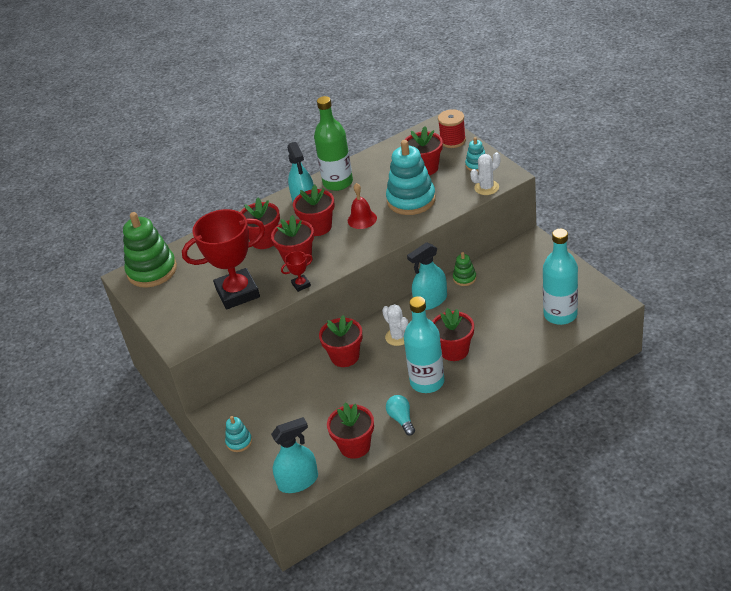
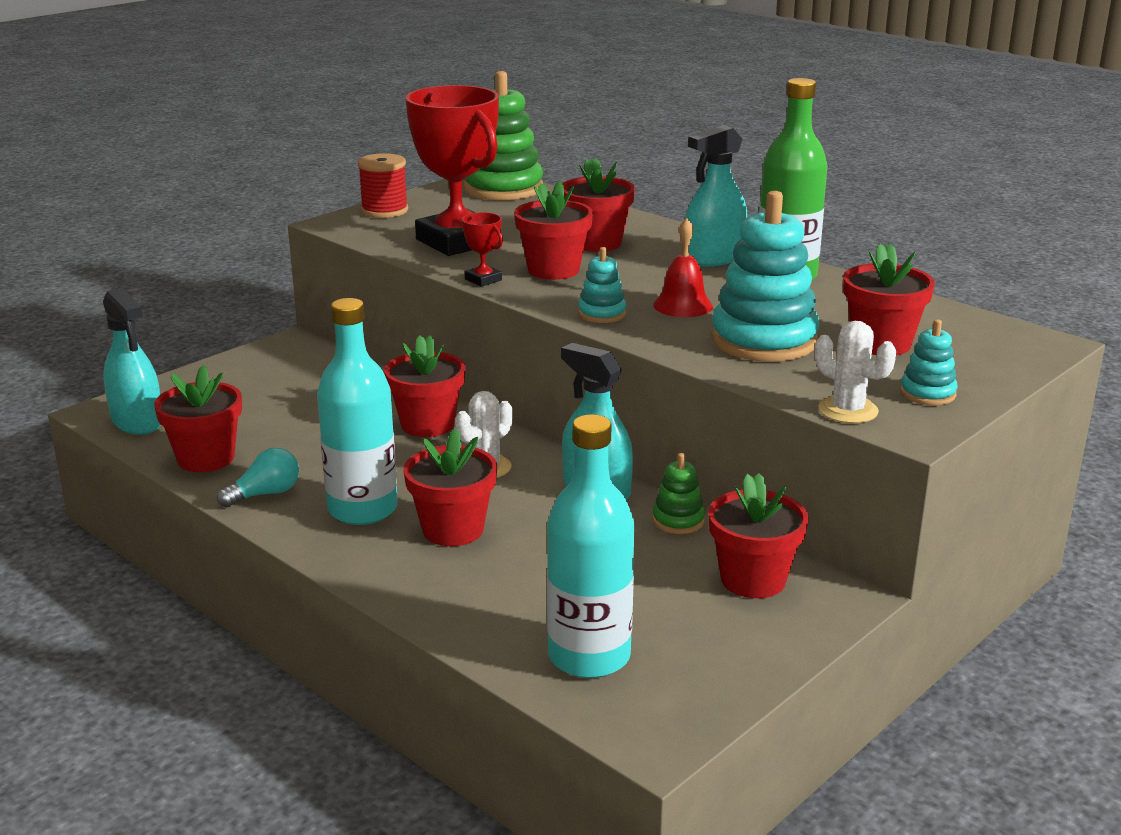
camera: 70 degrees right, 15 degrees down
(239, 442) = (232, 367): turquoise stacking toy -> turquoise stacking toy (602, 314)
(318, 227) = (646, 275): red flower pot -> red flower pot (753, 580)
(453, 140) = (1001, 362): red spool -> red spool (384, 210)

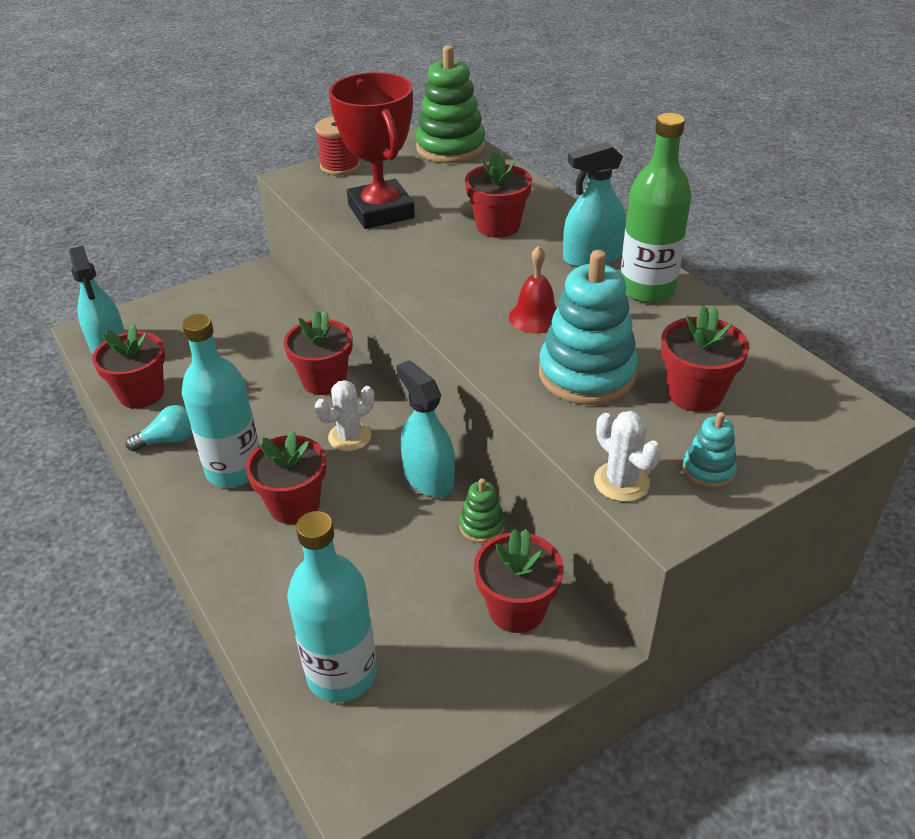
camera: 15 degrees right, 15 degrees up
(483, 280) = (380, 262): red trophy -> none
(553, 270) = (444, 257): red flower pot -> none
(602, 314) = (459, 319): turquoise stacking toy -> none

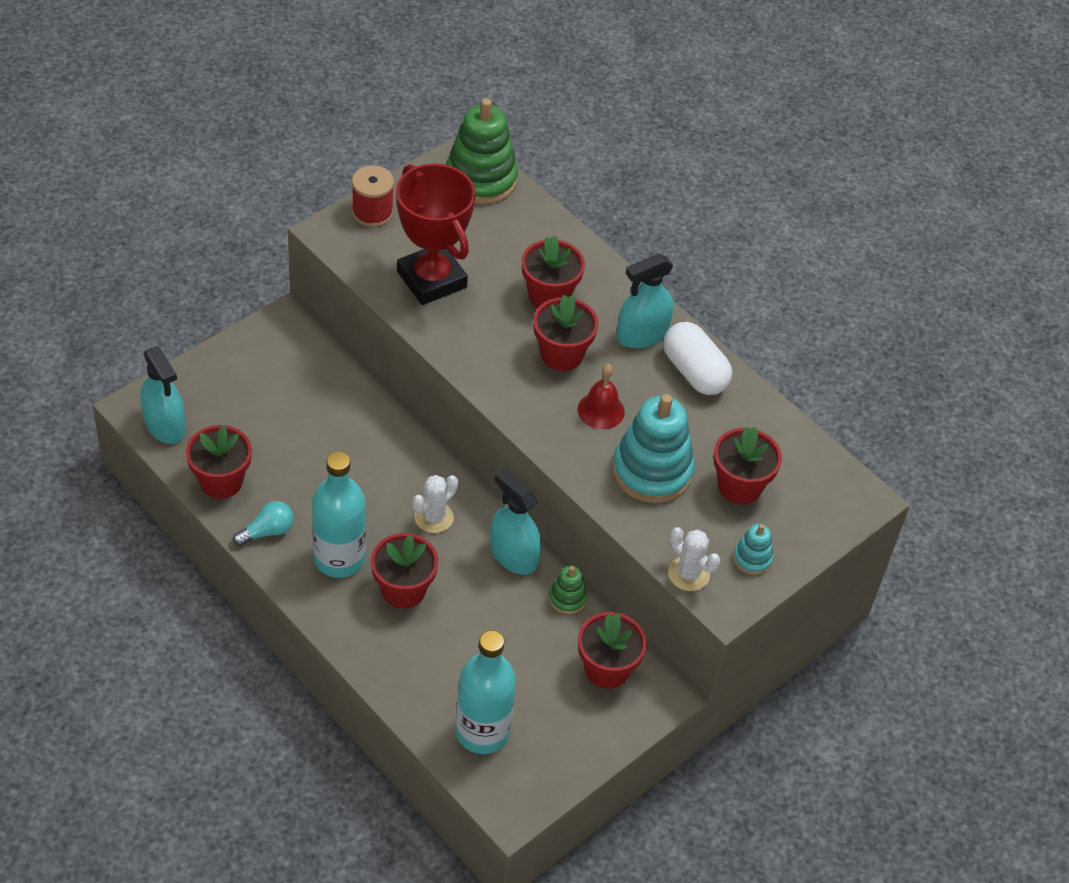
camera: 15 degrees left, 10 degrees up
(324, 380) = (393, 456): red flower pot -> red flower pot (561, 354)
(647, 289) = (694, 372): green bottle -> white capsule

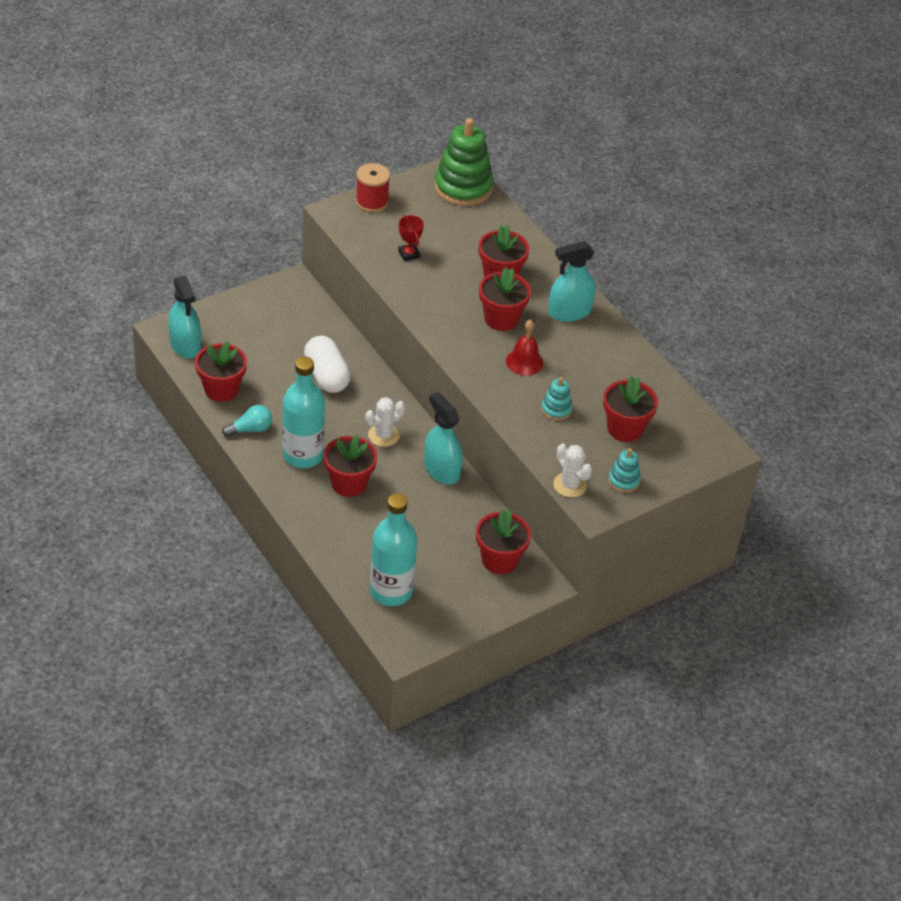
camera: 10 degrees right, 5 degrees down
(431, 279) = (409, 254): red trophy -> red trophy, size x0.41
(567, 598) = (478, 506): green stacking toy -> none
(652, 471) = (556, 409): turquoise stacking toy -> turquoise stacking toy, size x0.48
(694, 372) = (606, 343): white capsule -> white capsule (326, 376)

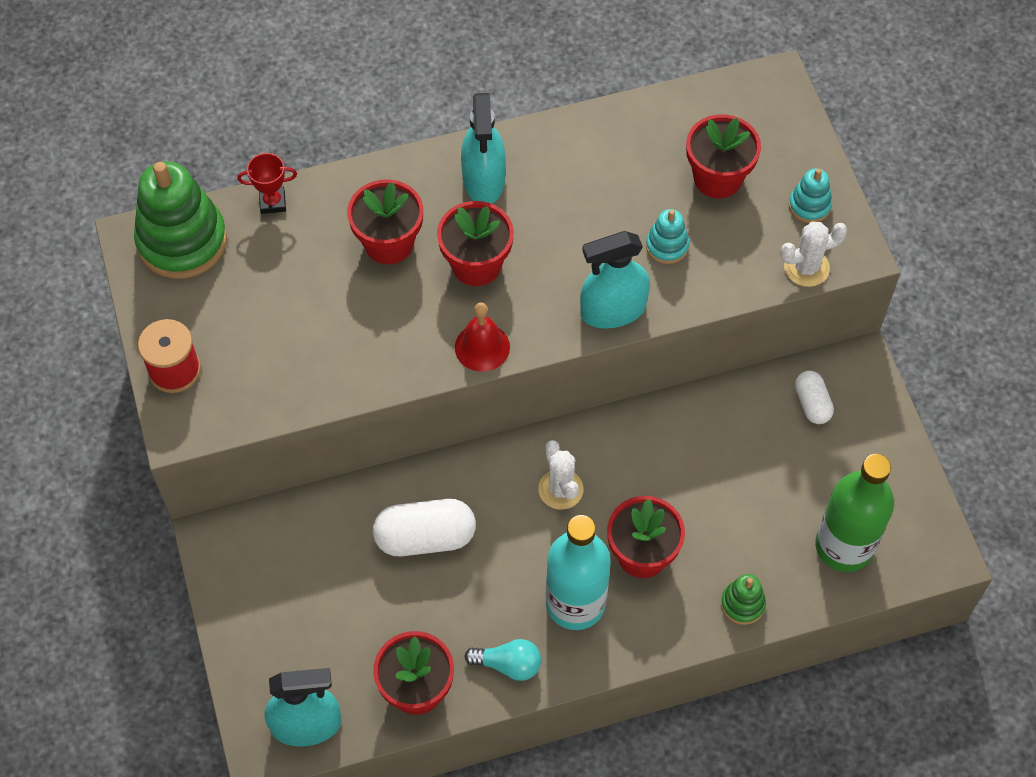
camera: 70 degrees left, 15 degrees up
(250, 429) = (508, 664): turquoise light bulb -> turquoise light bulb turned 105 degrees clockwise
(329, 541) = (742, 604): none -> green stacking toy
(391, 591) = (844, 546): turquoise bottle -> green bottle
(409, 254) = (308, 348): red trophy -> red trophy (272, 202)
(441, 470) = (641, 432): turquoise spray bottle -> turquoise spray bottle (613, 310)
(499, 560) = (812, 404): red flower pot -> white capsule
(524, 362) = (568, 259): red bell -> red bell (482, 347)

